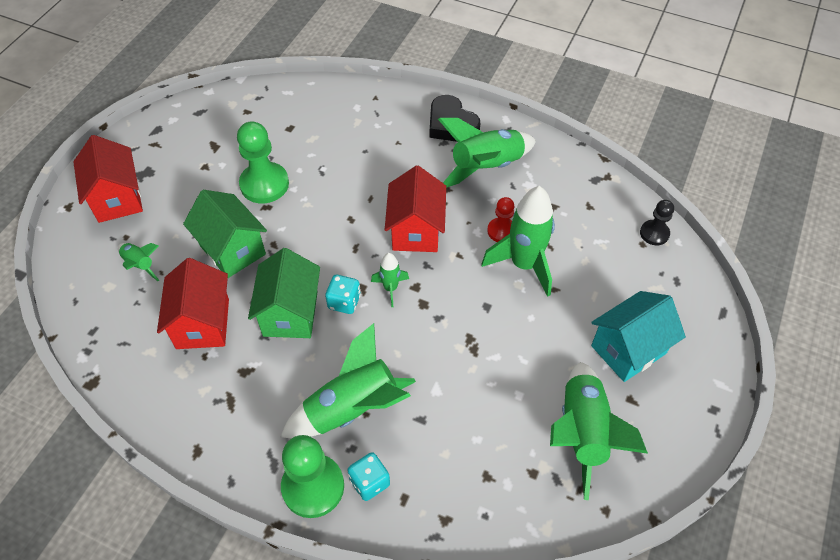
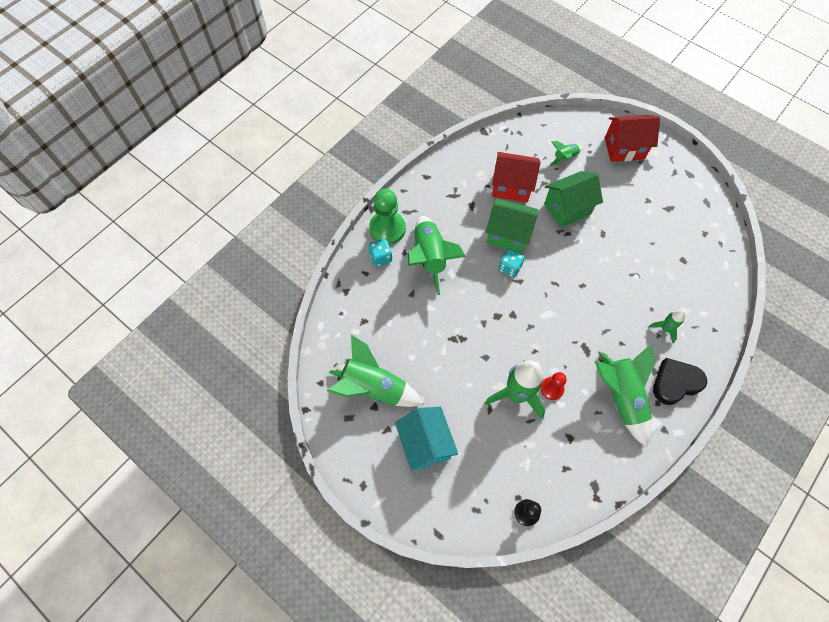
camera: 105 degrees right, 10 degrees up
(264, 184) = (625, 235): green pawn -> none
(390, 288) = (514, 298): green rocket -> green rocket (665, 329)
(416, 230) = (563, 327): red house -> none

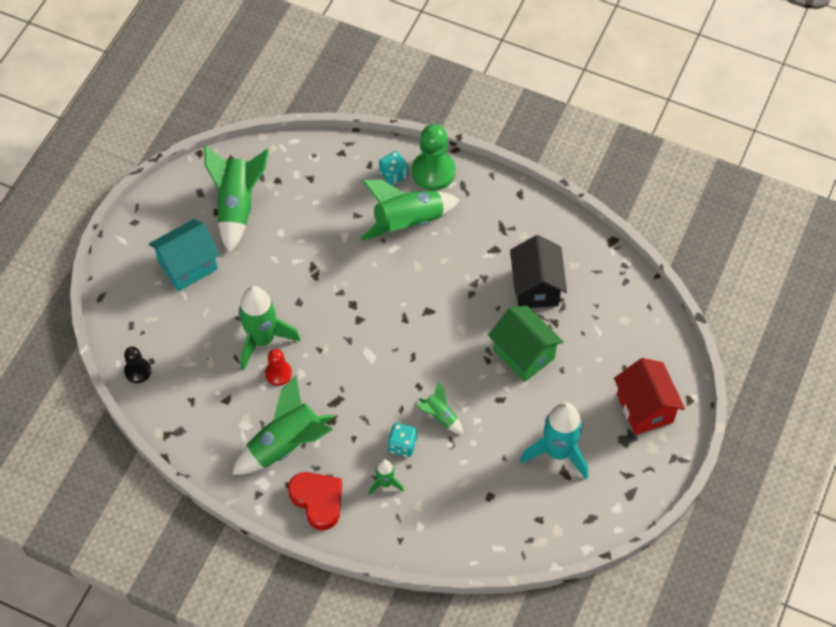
camera: 75 degrees right, 5 degrees down
(508, 235) = (464, 296): green house -> none
(510, 267) = (419, 306): turquoise dice -> turquoise dice (402, 445)
(511, 187) = (536, 287): red house -> black house
(564, 158) = (603, 339): green rocket -> green rocket (440, 416)
(652, 208) = (558, 452): none -> turquoise rocket
(675, 383) = (318, 501): black heart -> red heart

